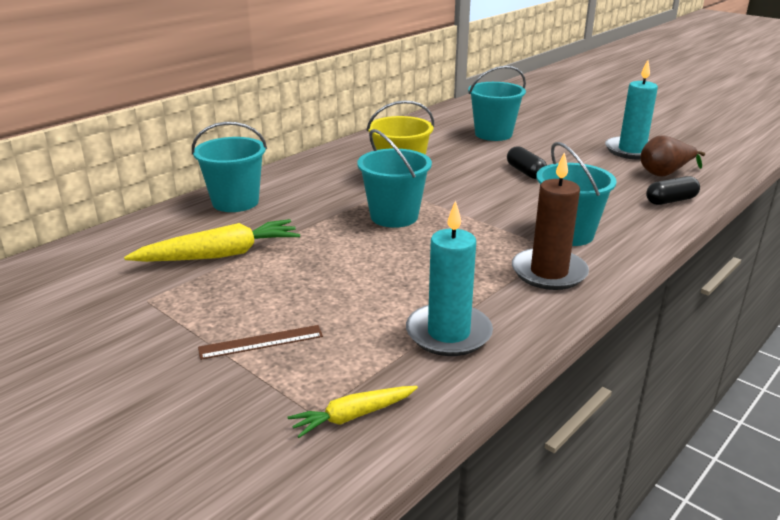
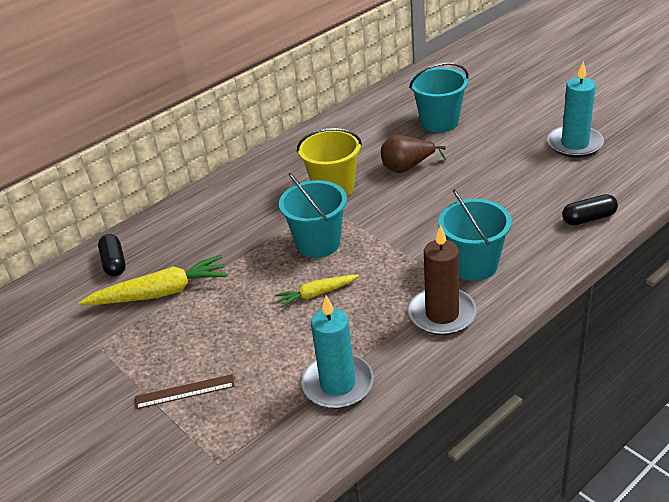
camera: 10 degrees right, 10 degrees up
(235, 202) = (178, 226): turquoise bucket -> none
(353, 416) = (246, 467): yellow carrot -> yellow carrot (317, 294)
(525, 172) = (457, 179): black capsule -> black capsule (114, 263)
(665, 173) = (597, 179): brown pear -> brown pear (407, 168)

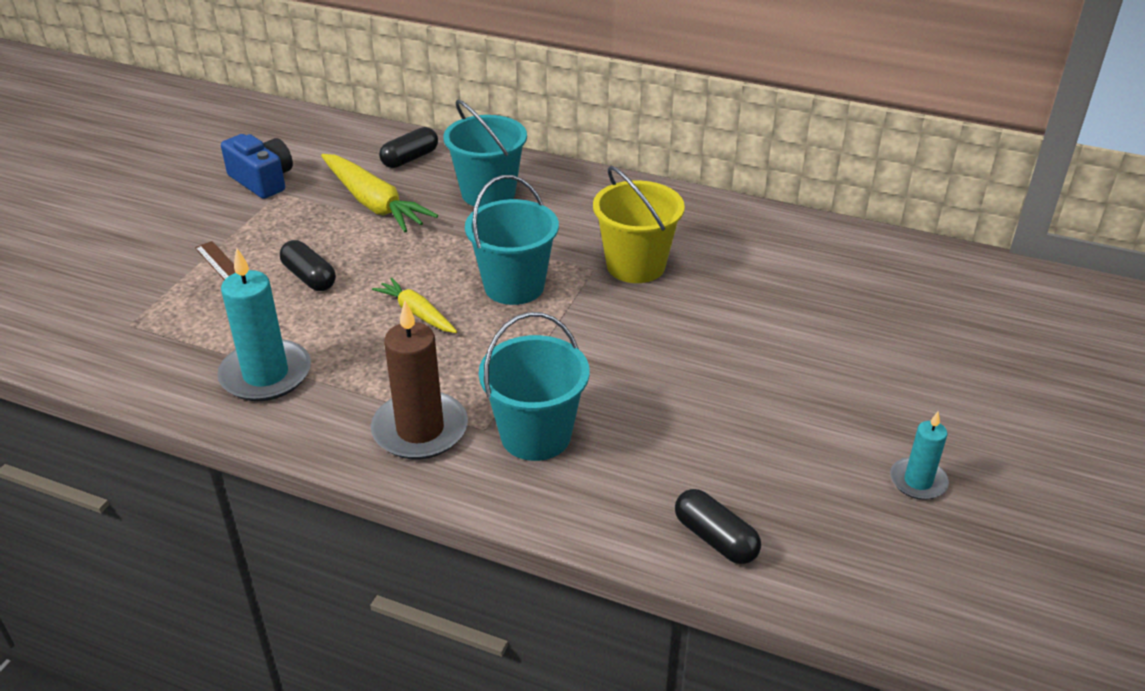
camera: 60 degrees right, 0 degrees up
(67, 353) = (262, 180): none -> blue camera
(232, 343) = (309, 277): none -> black capsule
(407, 168) = (724, 316): brown pear -> none
(439, 122) = (864, 317): turquoise bucket -> turquoise bucket (488, 193)
(574, 144) = (918, 481): turquoise candle -> turquoise candle, size x0.56

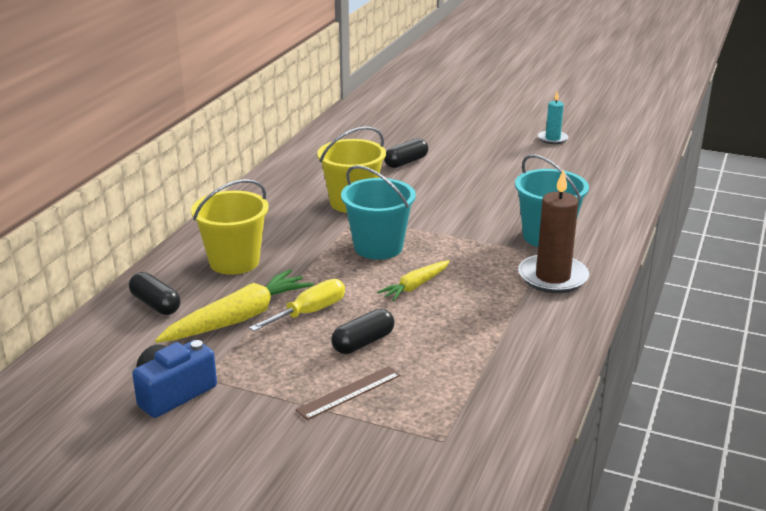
camera: 90 degrees left, 10 degrees down
(266, 374) = (505, 349): turquoise candle -> none
(376, 243) = (309, 312): none -> yellow screwdriver
(488, 193) = (234, 262): turquoise bucket -> yellow bucket
(715, 538) = (614, 188): black capsule -> black capsule (406, 162)

